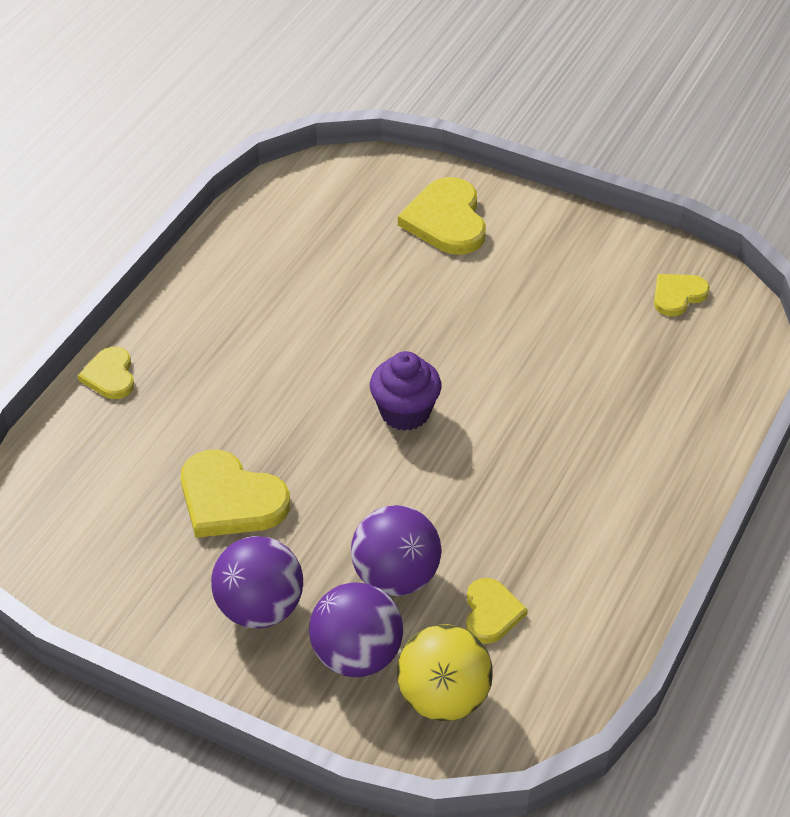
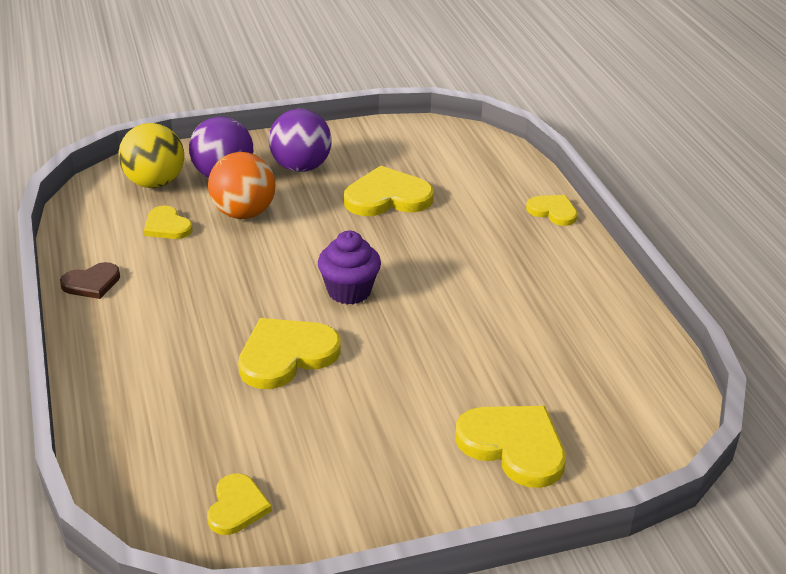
camera: 135 degrees right, 10 degrees down
(396, 577) = (243, 213): purple ball -> orange ball
(527, 385) = (286, 355): none -> yellow heart
(630, 579) = (92, 283): none -> brown heart

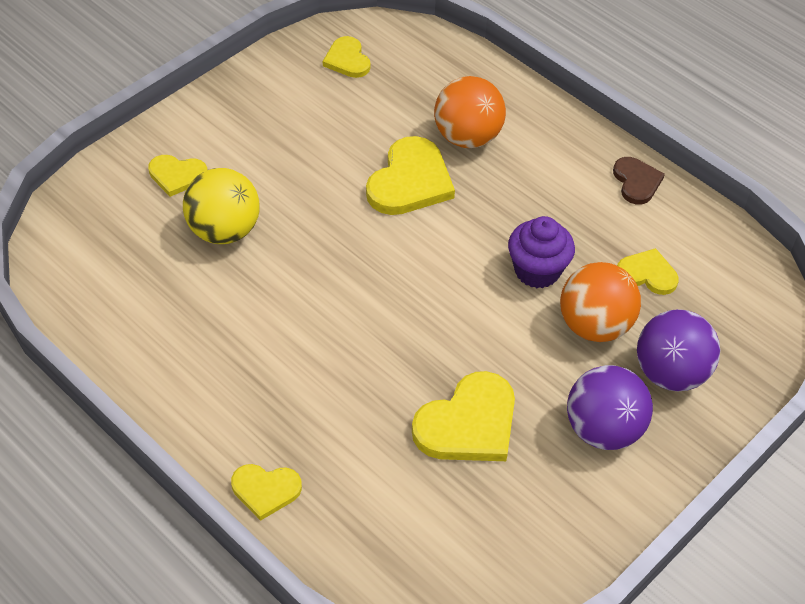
camera: 150 degrees right, 15 degrees up
(92, 283) = (636, 182): brown heart -> brown heart turned 135 degrees clockwise
(154, 183) = (725, 327): yellow ball -> yellow ball (224, 231)
(194, 373) = (467, 137): none -> orange ball
(349, 291) = (409, 270): purple cupcake -> purple cupcake (537, 271)
(513, 446) = (177, 175): yellow heart -> yellow heart, size x0.59

